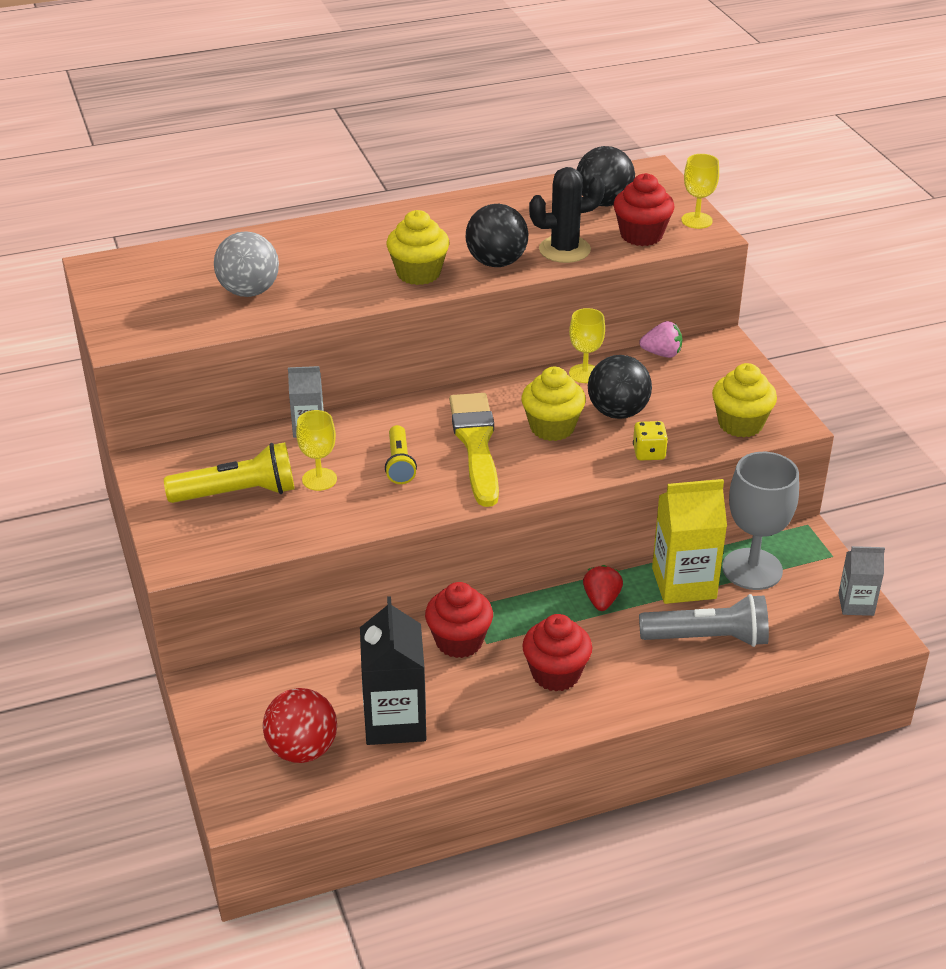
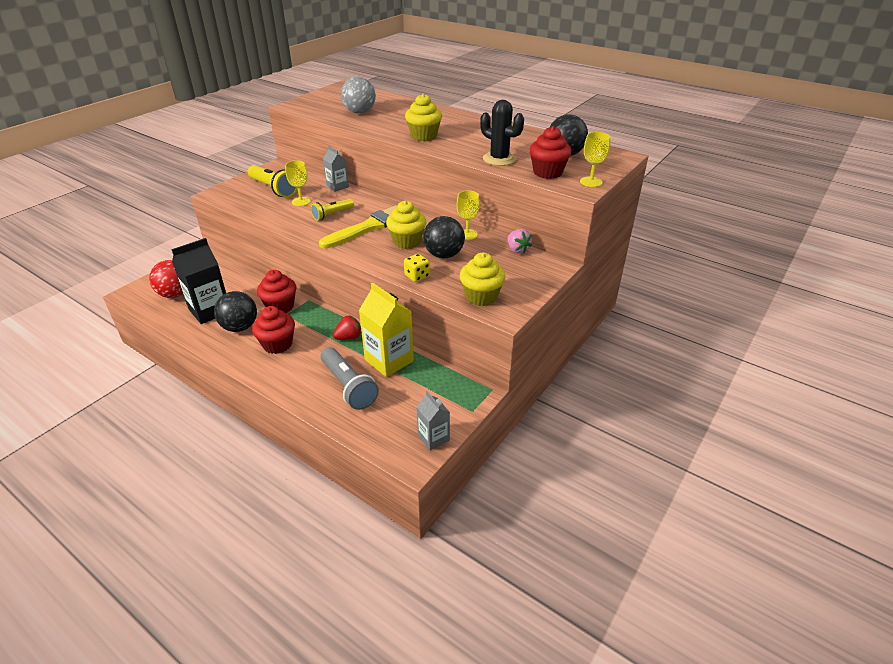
camera: 55 degrees right, 0 degrees up
(496, 262) = (460, 148): black ball -> black ball (240, 327)
(752, 569) = (426, 381): grey goblet -> none

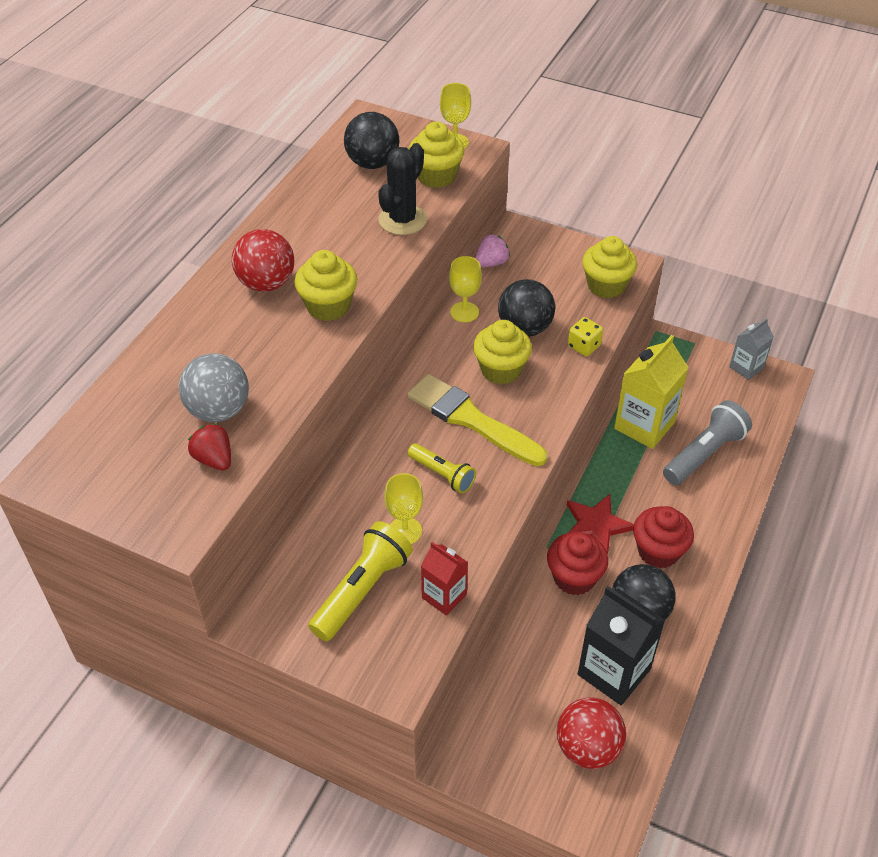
camera: 100 degrees left, 10 degrees up
(253, 208) = (444, 596): none -> red carton
(312, 321) = (596, 526): none -> red star
(337, 186) = (336, 494): grey carton -> none
(349, 337) = (616, 475): red strawberry -> red strawberry (214, 459)
(450, 123) = (266, 283): none -> red ball
(547, 172) = (436, 176): red cupcake -> yellow cupcake

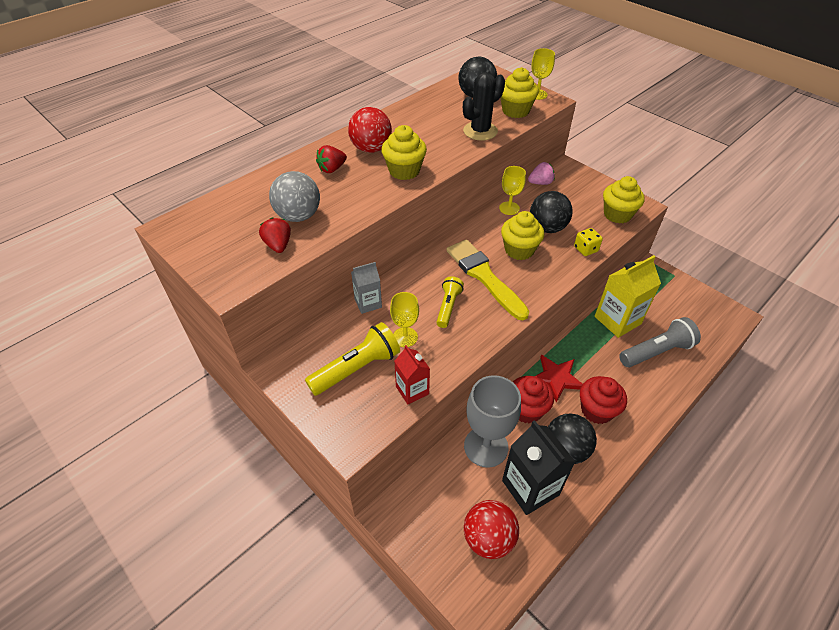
camera: 20 degrees right, 0 degrees up
(228, 328) = (332, 169): none -> red strawberry
(442, 474) = (448, 307): yellow flashlight -> yellow flashlight turned 135 degrees counterclockwise
(542, 640) = (486, 446): none -> grey goblet
(746, 367) = (709, 301): grey carton -> grey carton (368, 303)

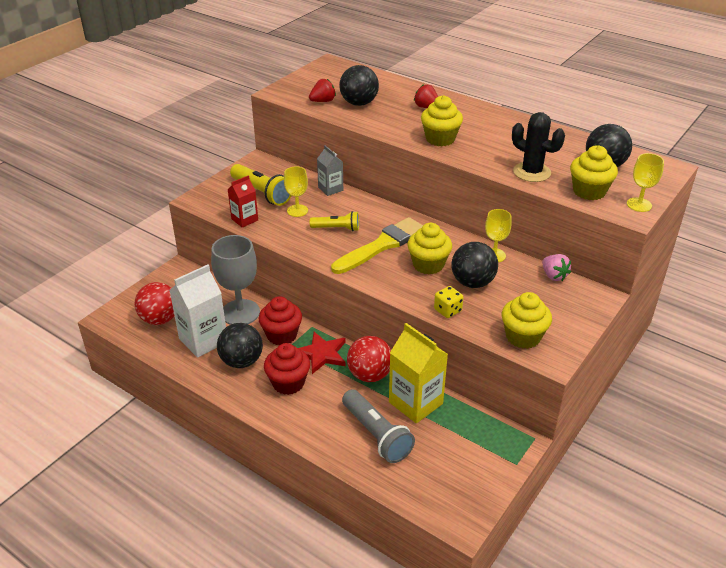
camera: 80 degrees right, 10 degrees down
(298, 216) = (359, 103): grey ball -> black ball
(371, 149) = (466, 120): red ball -> red ball (369, 375)
(530, 487) = (203, 340): black carton -> white carton

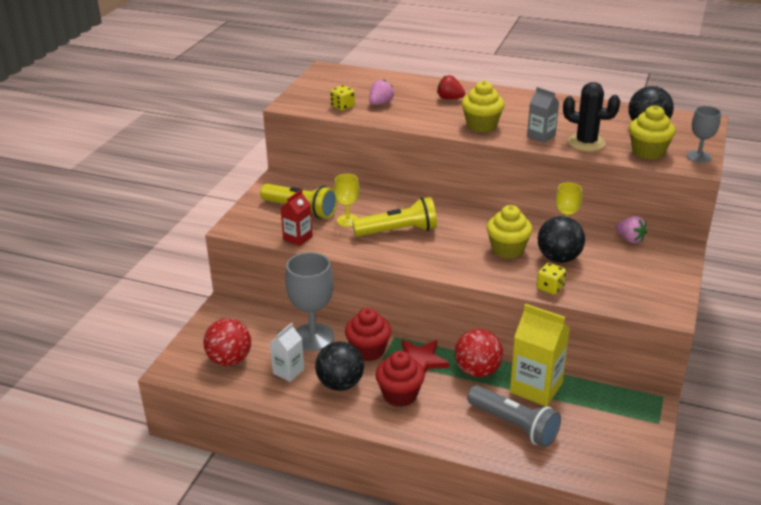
camera: 15 degrees left, 5 degrees down
(203, 340) = (288, 371): white carton -> white carton, size x0.58
(323, 101) = (342, 106): red strawberry -> yellow dice
(330, 189) = (369, 195): grey carton -> grey carton (541, 136)
(337, 228) = (398, 231): yellow flashlight -> yellow flashlight, size x1.60
(359, 103) = (380, 103): black ball -> pink strawberry
(382, 245) = (452, 239): yellow brush -> none
(523, 337) = (633, 298): yellow cupcake -> none
(639, 205) = (698, 156): yellow goblet -> grey goblet

